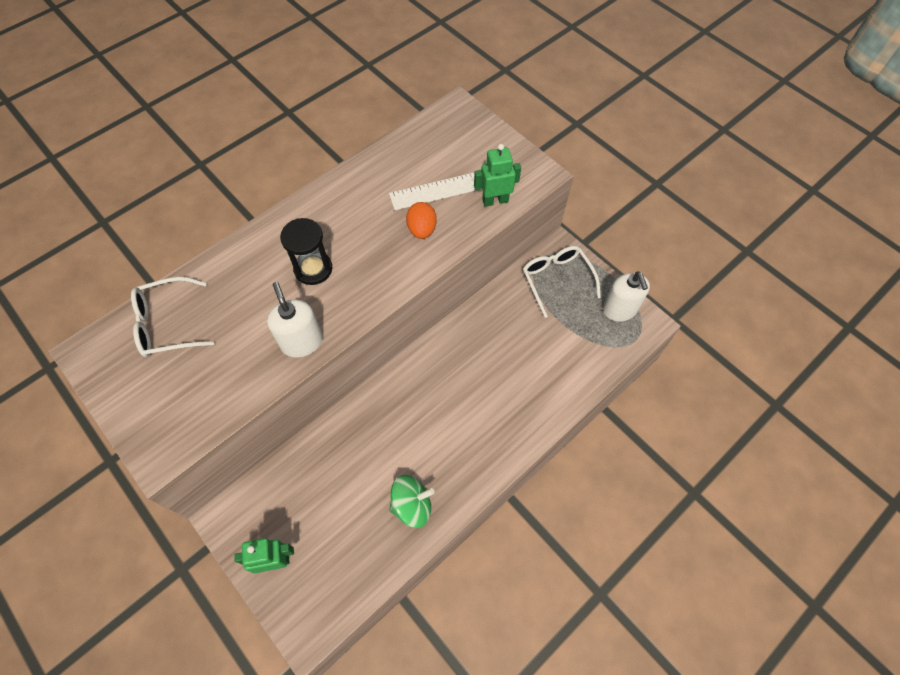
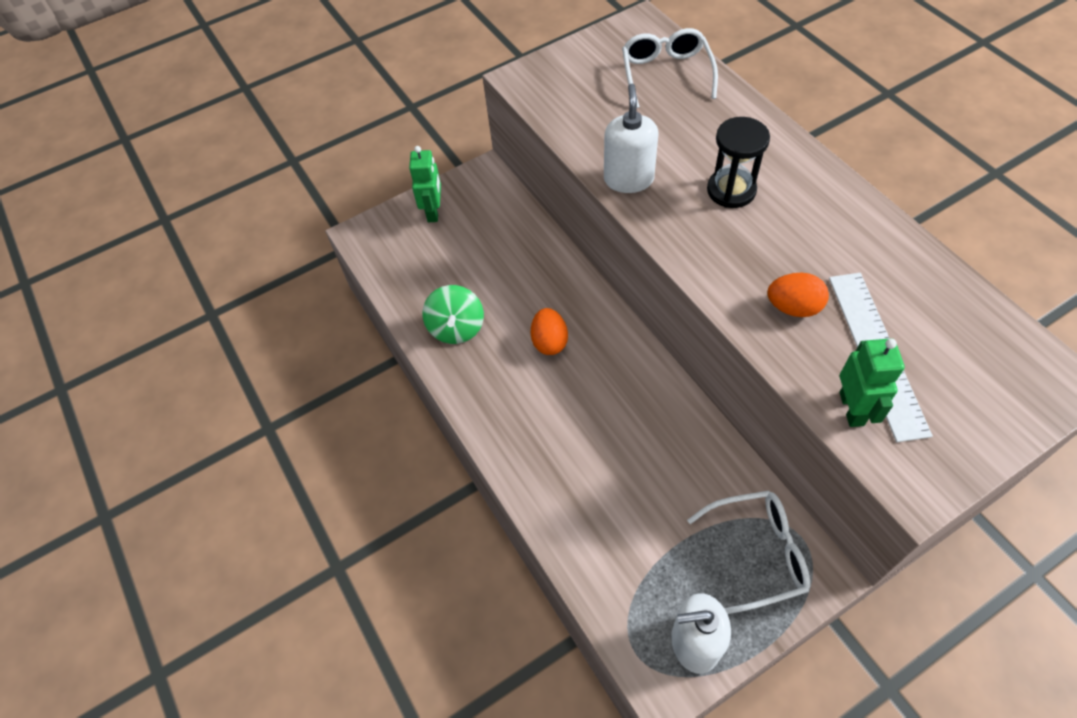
camera: 105 degrees right, 5 degrees down
(302, 342) = (628, 179): white soap dispenser -> white soap dispenser turned 75 degrees counterclockwise
(417, 425) = (549, 342): none -> orange egg

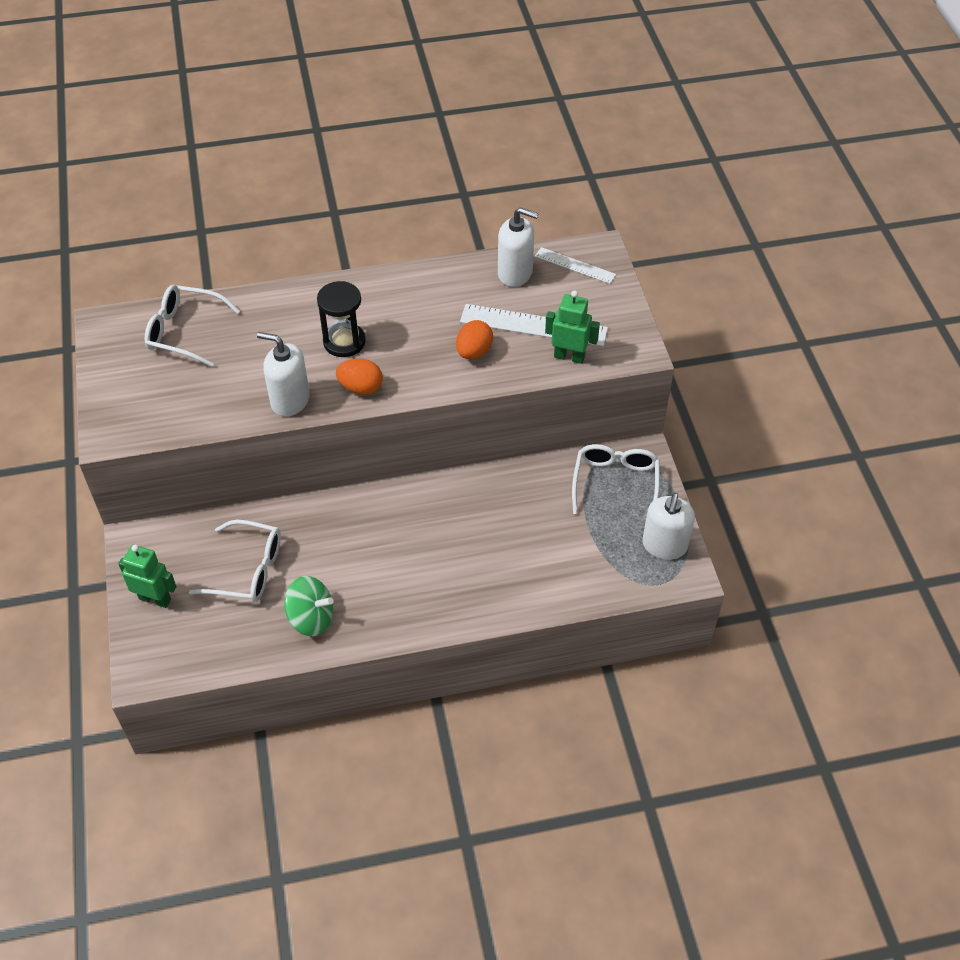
camera: 75 degrees left, 5 degrees down
(488, 261) = (248, 570): none -> white glasses
(549, 342) = (367, 550): orange egg -> orange egg (361, 388)
(948, 304) = (515, 273): none -> white soap dispenser
(1013, 363) = (575, 265): none -> white ruler

